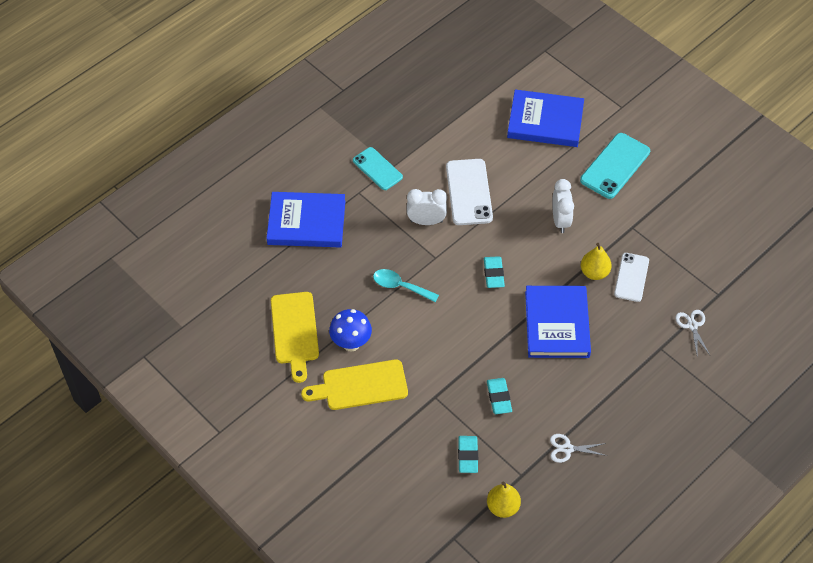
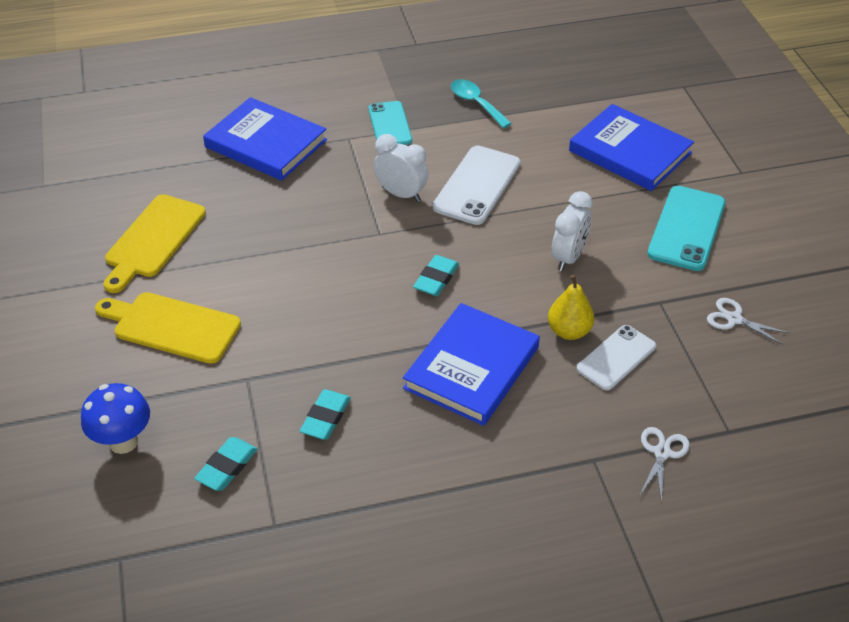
camera: 30 degrees right, 10 degrees down
(351, 343) = (203, 278): blue mushroom -> blue mushroom (123, 442)
(400, 286) = (313, 245): turquoise spoon -> turquoise spoon (476, 103)
(503, 507) = (216, 553): yellow pear -> none
(567, 449) = (364, 524): white scissors -> white scissors (734, 319)
(615, 166) = (686, 228): turquoise phone -> turquoise phone turned 45 degrees counterclockwise

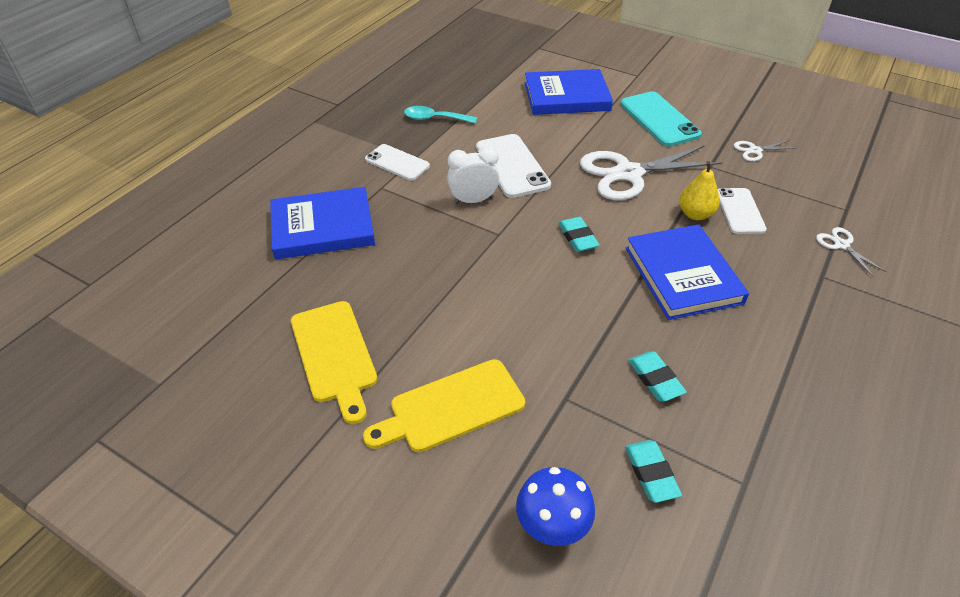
camera: 45 degrees left, 0 degrees up
(389, 124) = (397, 163): turquoise phone -> white phone
(568, 257) = (628, 173): white clock -> white scissors

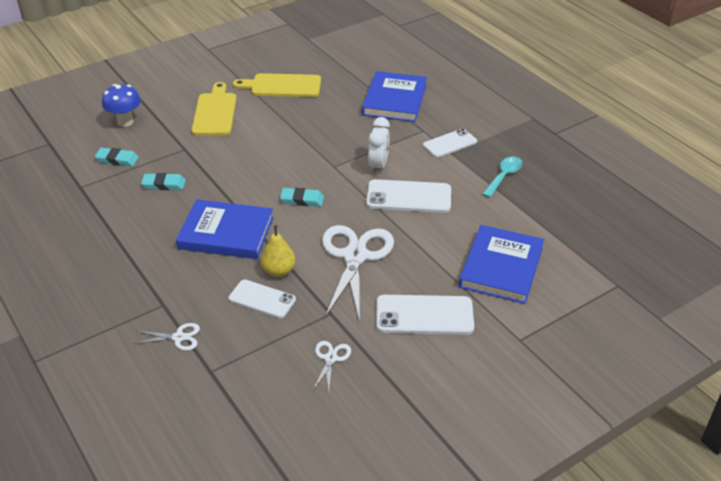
camera: 115 degrees right, 5 degrees down
(659, 119) = (424, 315): turquoise phone -> white phone

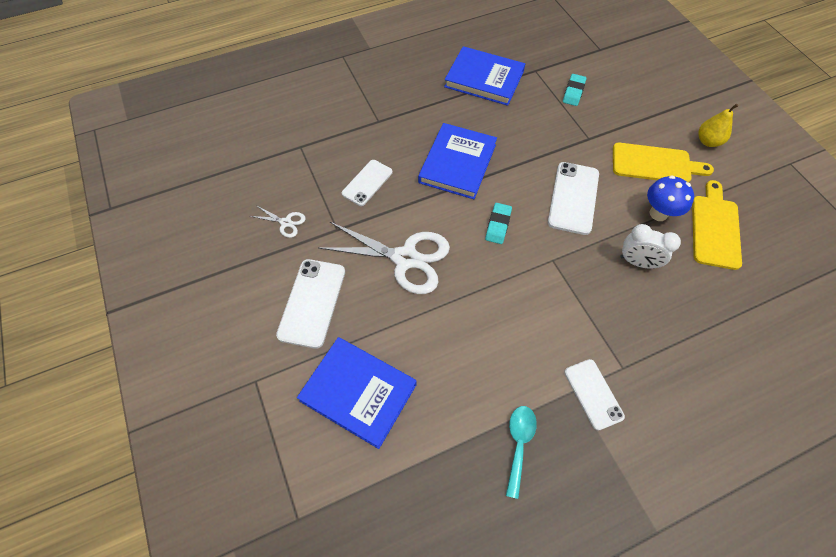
camera: 100 degrees right, 20 degrees up
(125, 122) = (635, 96): blue mushroom -> blue mushroom (658, 213)
(164, 184) = (533, 123): turquoise eraser -> none
(178, 337) = (340, 129): white scissors -> none
(279, 271) = (399, 197): yellow pear -> yellow pear (708, 141)
(378, 166) = (551, 303): white clock -> white clock (637, 262)
(394, 100) = (693, 347): blue book -> blue book (484, 79)
(409, 197) = (490, 324): white phone -> white phone (573, 198)
(504, 176) = (519, 444): turquoise spoon -> turquoise spoon turned 120 degrees counterclockwise

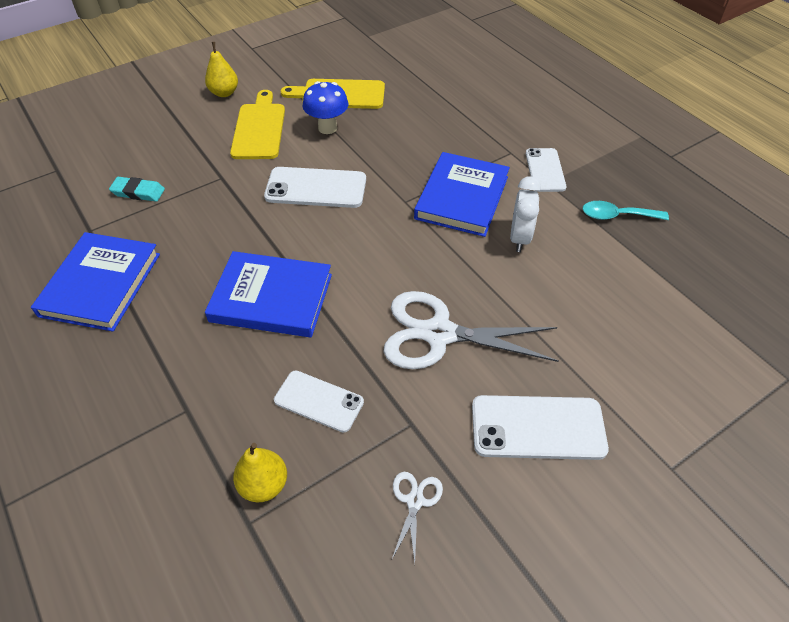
camera: 100 degrees left, 10 degrees down
(320, 154) = (264, 485): none -> yellow pear
(358, 392) = (631, 350): blue book -> blue book (462, 197)
(405, 258) = (439, 333): white scissors -> white scissors turned 90 degrees counterclockwise
(498, 225) = (367, 249): turquoise eraser -> none
(593, 394) = (545, 170): white phone -> white phone turned 60 degrees counterclockwise
(637, 262) = (392, 142): white clock -> white clock (519, 238)

